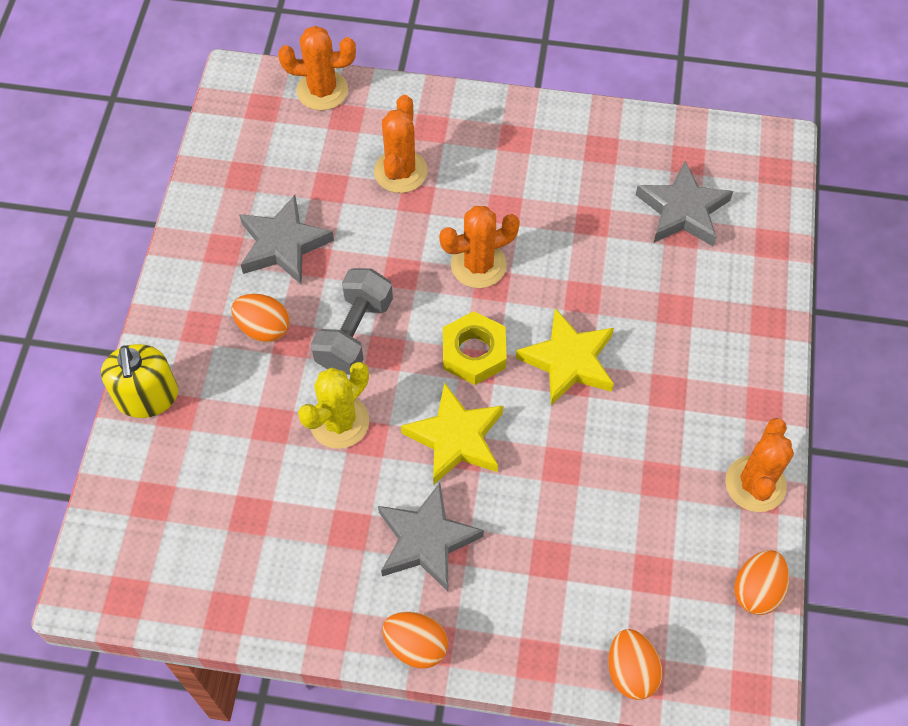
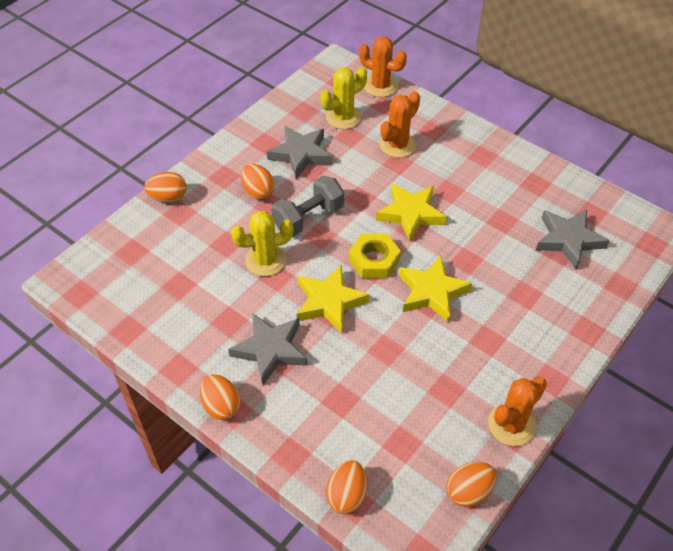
camera: 30 degrees right, 10 degrees down
(147, 396) = (168, 198): yellow soap dispenser -> orange egg
(303, 162) = (343, 117): none -> yellow cactus
(478, 265) = (411, 214): orange cactus -> yellow star

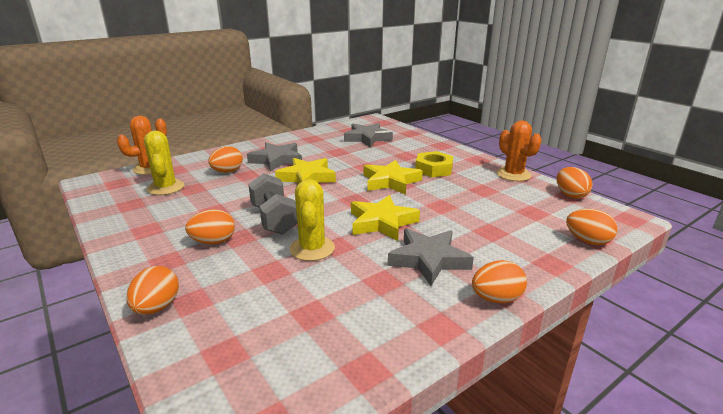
camera: 75 degrees left, 25 degrees down
(300, 154) = (187, 213): grey star -> grey star (276, 160)
(374, 260) = (346, 197): yellow nut -> yellow nut (433, 169)
(397, 145) = (227, 172): orange cactus -> orange egg

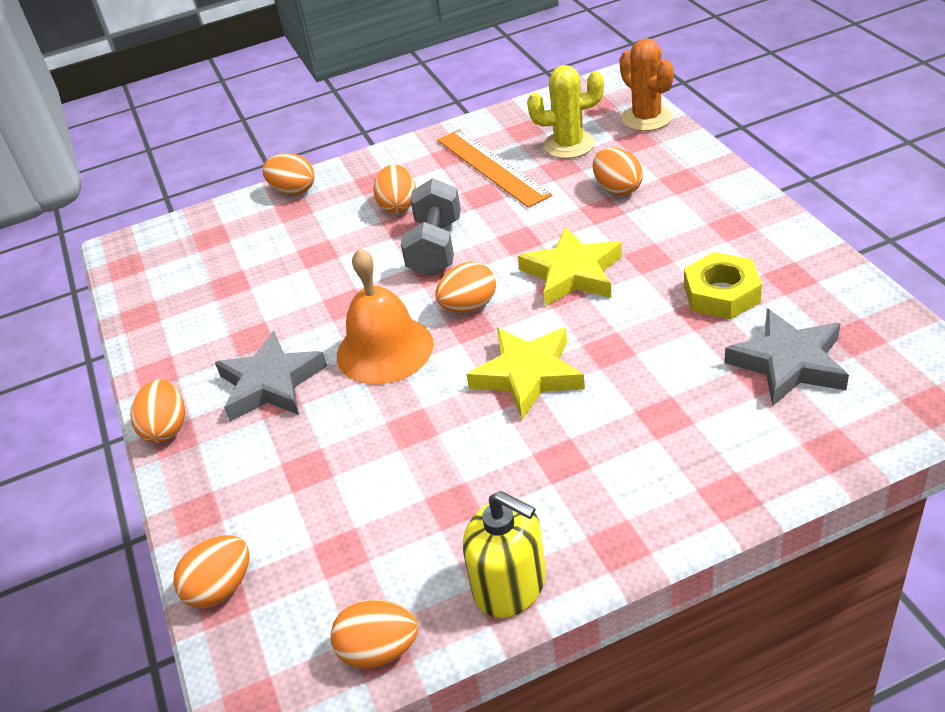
camera: 110 degrees right, 15 degrees up
(177, 210) = (492, 167): none -> orange ruler
(274, 219) = (435, 247): grey dumbbell -> grey dumbbell turned 75 degrees counterclockwise
(276, 160) = (662, 236): grey star -> none
(312, 248) = (346, 282): yellow cactus -> none
(337, 201) = (469, 306): none -> orange egg
(381, 222) = (384, 349): yellow star -> orange bell
(433, 169) = (573, 449): yellow nut -> yellow nut (721, 293)
(513, 175) = (510, 585): orange cactus -> yellow soap dispenser

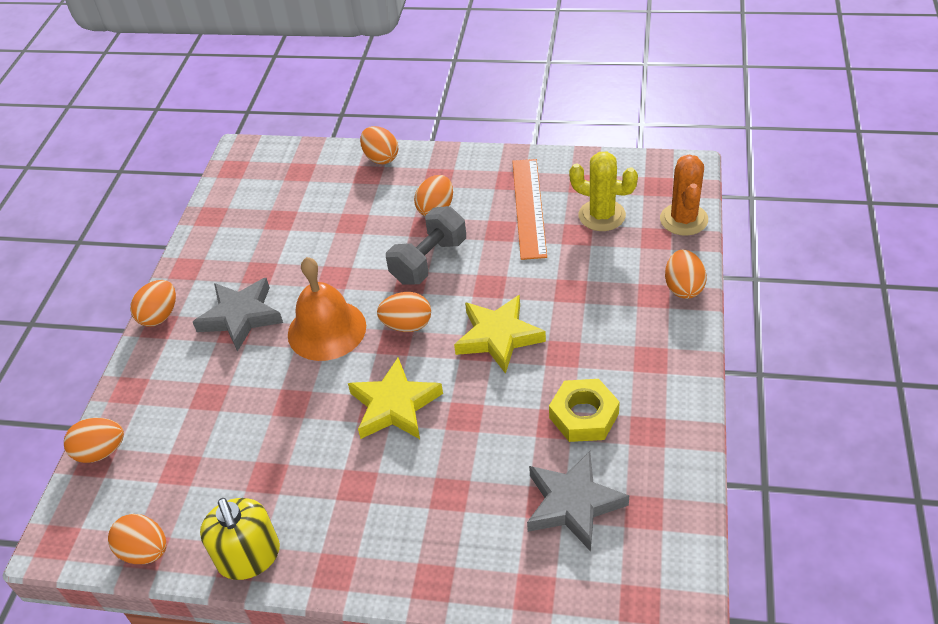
camera: 30 degrees right, 5 degrees up
(617, 189) = (598, 277): orange egg -> orange egg (683, 288)

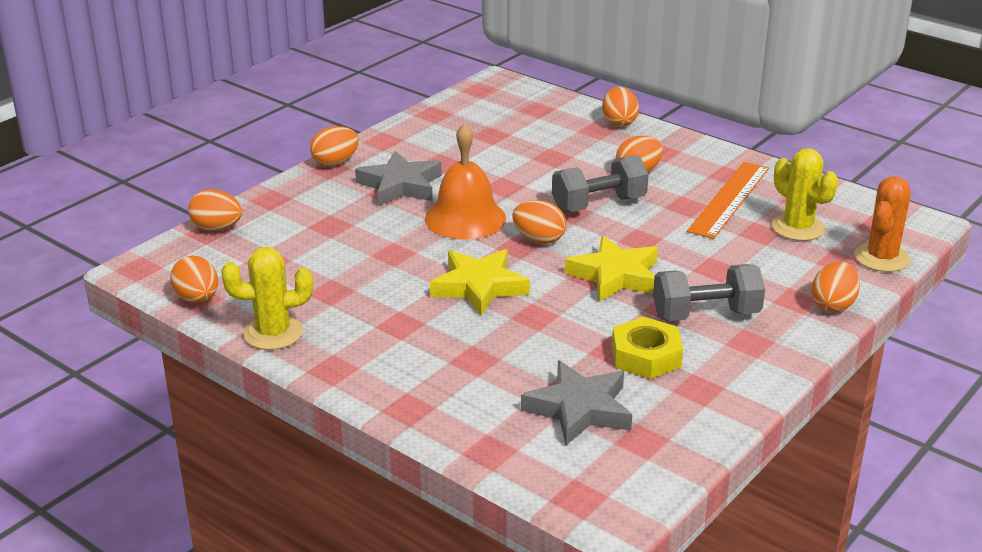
camera: 25 degrees right, 15 degrees down
(249, 556) = (273, 333): yellow soap dispenser -> yellow cactus
(598, 345) = (706, 314): none -> grey dumbbell

